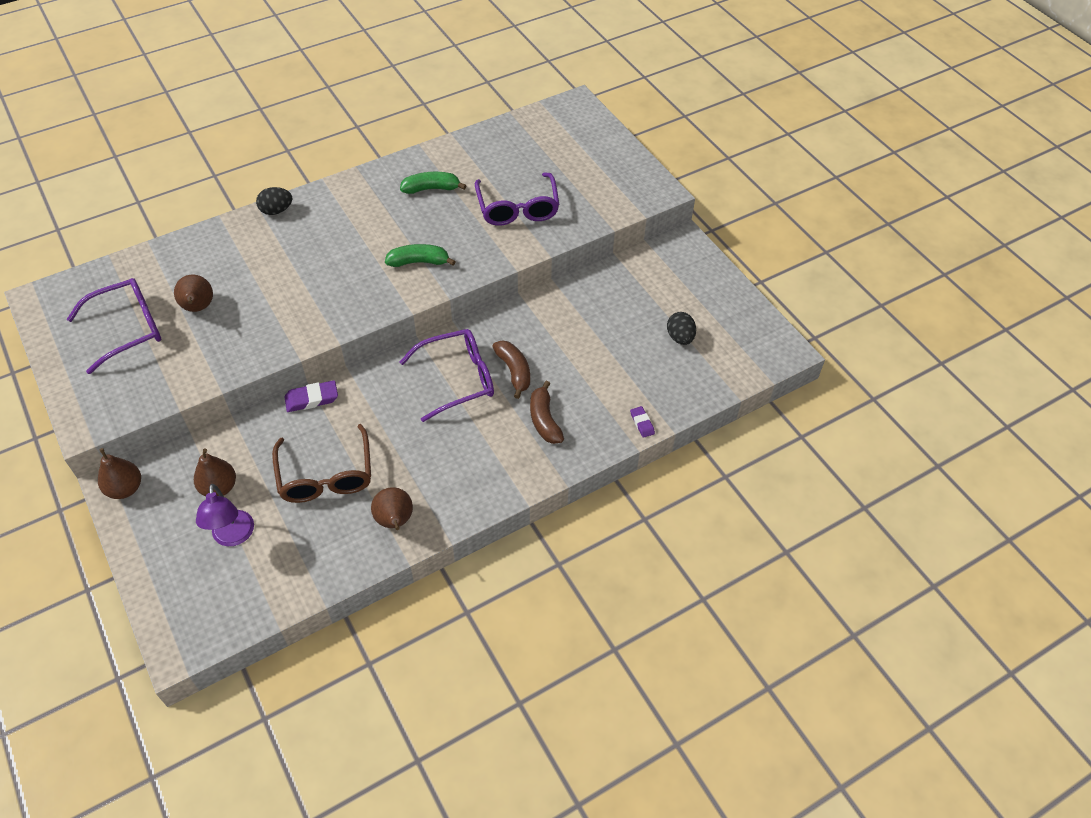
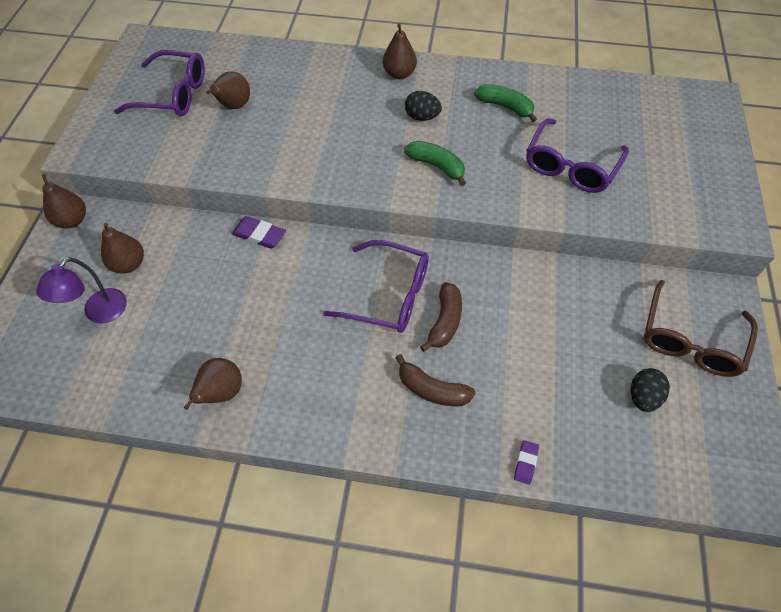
camera: 40 degrees right, 5 degrees up
(276, 210) = (362, 60): black egg -> black egg (422, 117)
(321, 206) = (399, 74): none -> brown pear
(326, 475) = (209, 310): brown glasses -> brown glasses (690, 340)
(544, 420) = (432, 389): brown banana -> brown banana turned 90 degrees counterclockwise

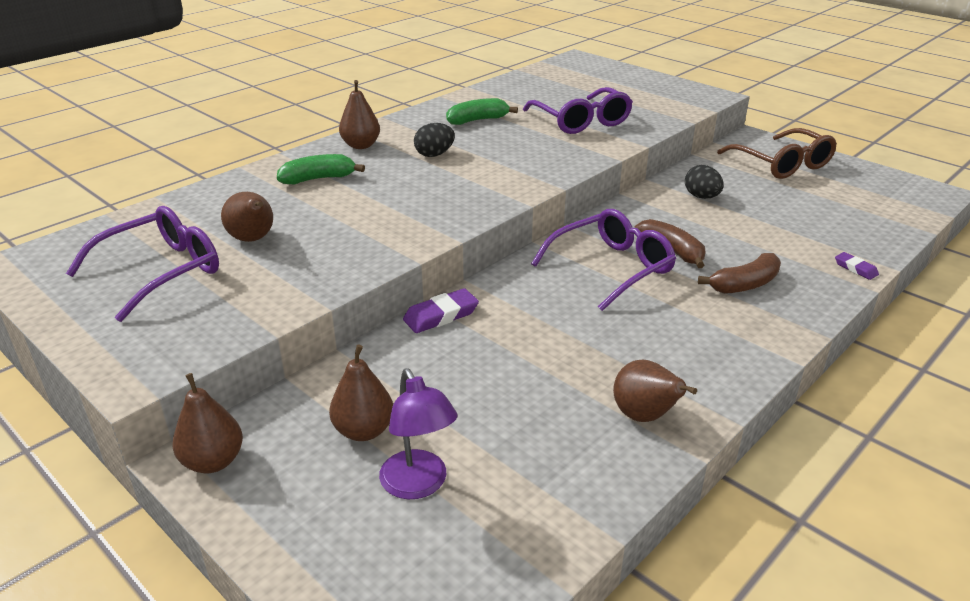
camera: 55 degrees left, 25 degrees down
(437, 166) = (506, 168): green banana -> green banana (318, 179)
(643, 397) = (822, 199): black egg -> black egg (701, 197)

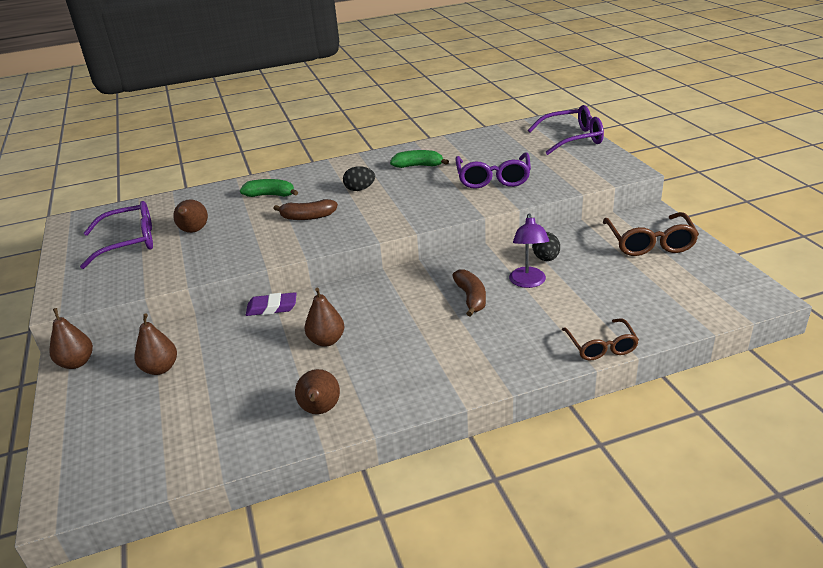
camera: 30 degrees right, 0 degrees up
(361, 145) = (321, 174): brown pear -> brown pear (326, 340)
(419, 485) = (156, 409): purple lamp -> purple lamp (528, 282)
(611, 268) = (414, 301): purple glasses -> purple glasses (572, 138)
(744, 285) = (495, 337): brown banana -> brown banana (307, 217)
(855, 268) = (601, 346): purple eraser -> brown glasses

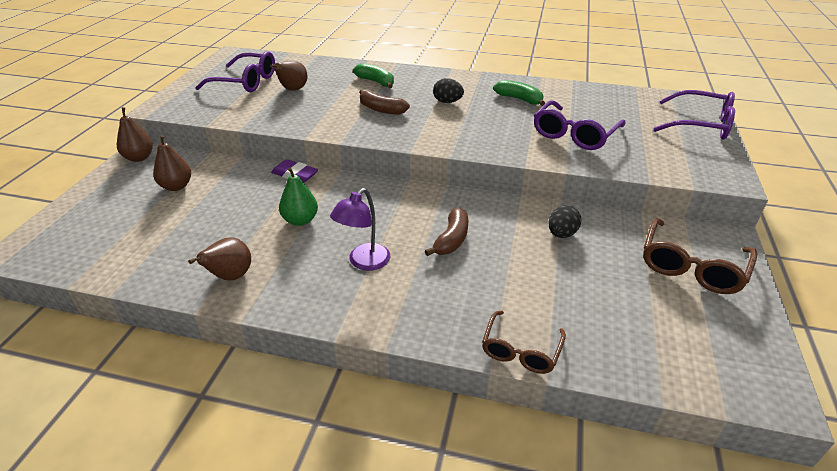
camera: 30 degrees right, 5 degrees up
(326, 340) = (300, 220): brown pear -> green pear
(528, 282) = (519, 249): purple lamp -> purple lamp (364, 262)

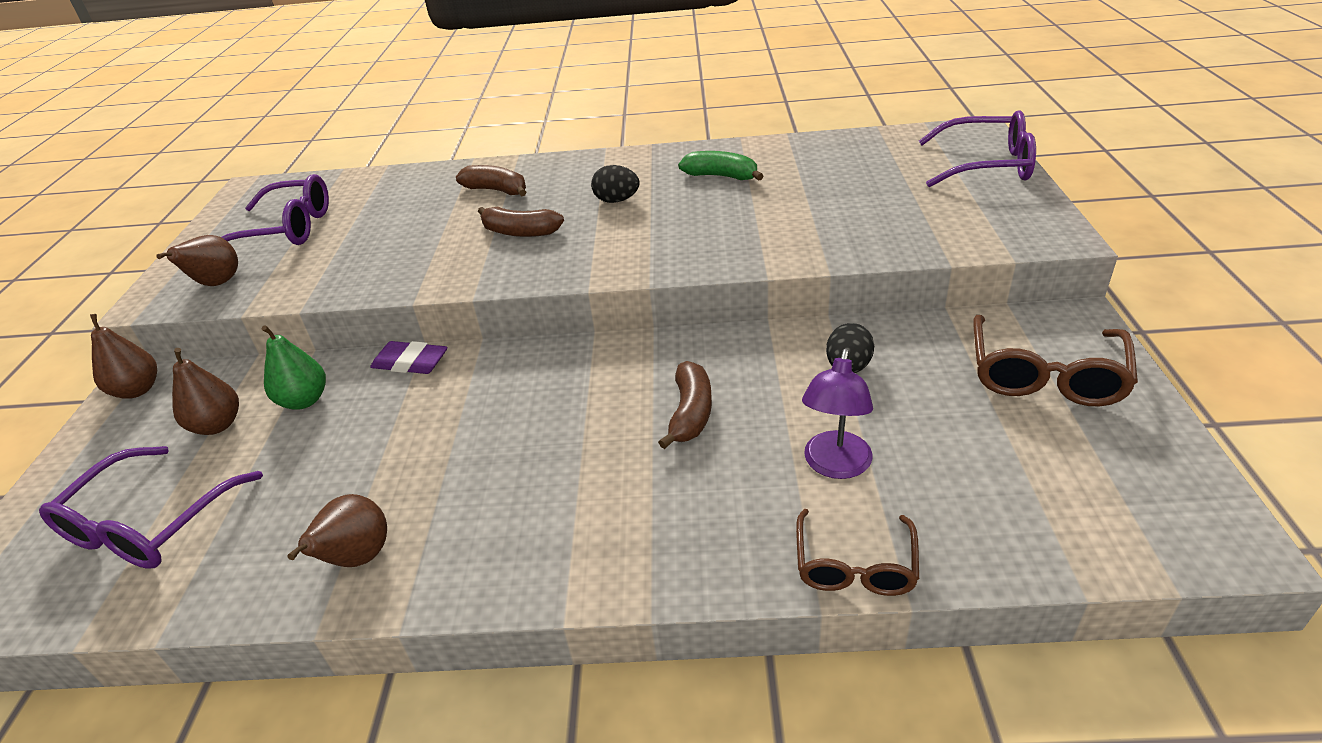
camera: 10 degrees left, 0 degrees up
(293, 90) = (368, 227): brown pear -> brown pear (217, 284)
(300, 220) = (443, 436): green pear -> green pear (304, 400)
(364, 262) = (568, 482): purple lamp -> purple lamp (835, 466)
(376, 82) = (497, 190): green banana -> brown banana
(574, 135) = (819, 214): purple glasses -> purple glasses (149, 524)

